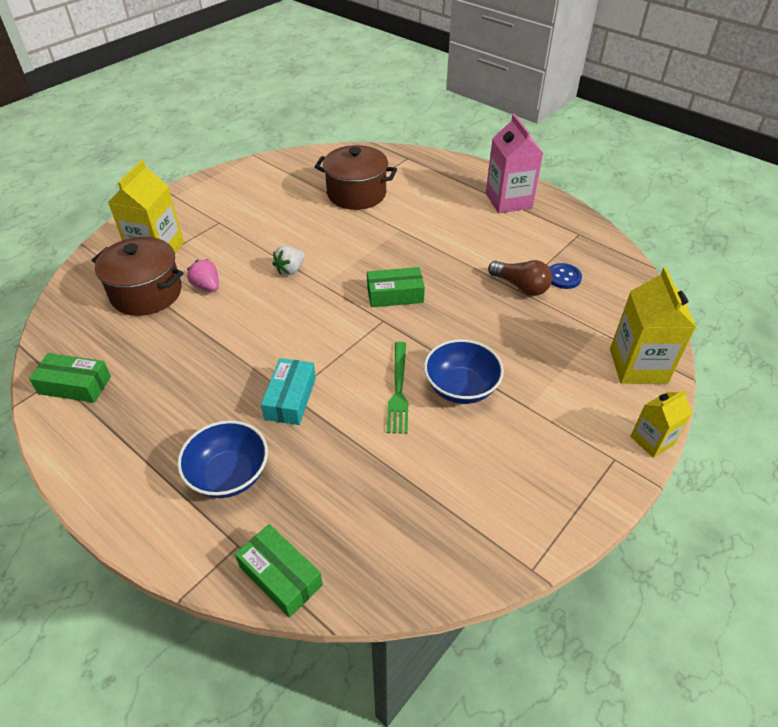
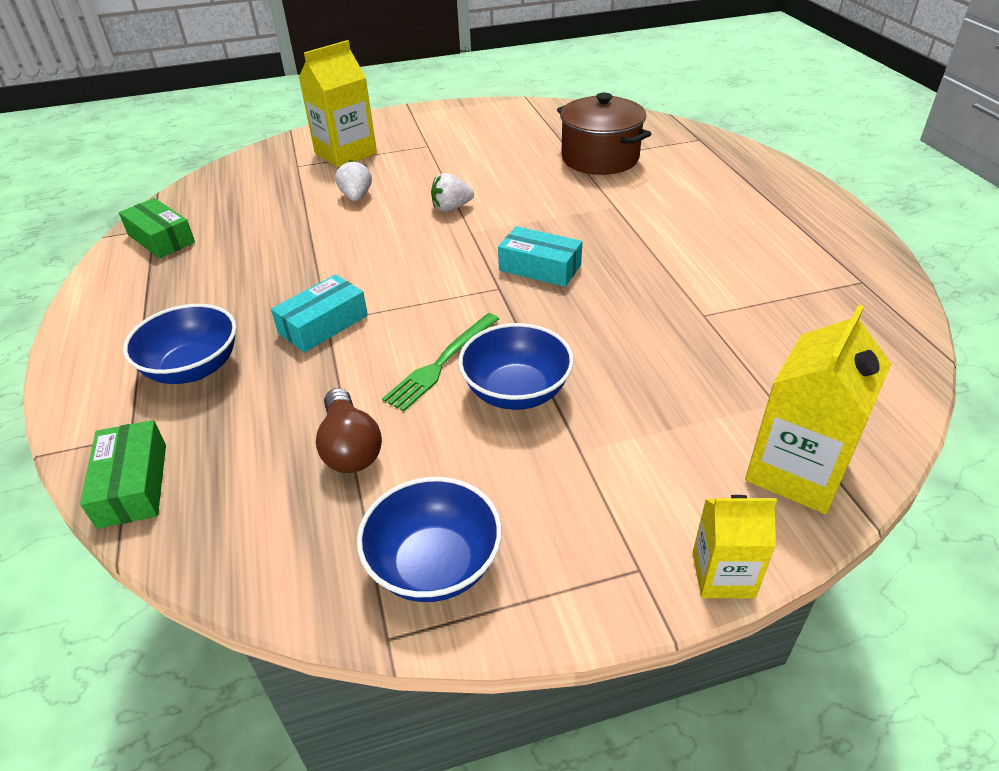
camera: 35 degrees right, 5 degrees down
(146, 293) = (298, 185): brown pot -> none
(207, 286) = (356, 197): pink strawberry -> white strawberry
(395, 295) = (540, 267): green box -> turquoise box
(508, 201) = (791, 216): pink carton -> none
(516, 515) = (434, 565): none -> blue bowl
(521, 286) = (711, 313): brown light bulb -> brown light bulb (350, 447)
(563, 277) = (786, 323): blue button -> none

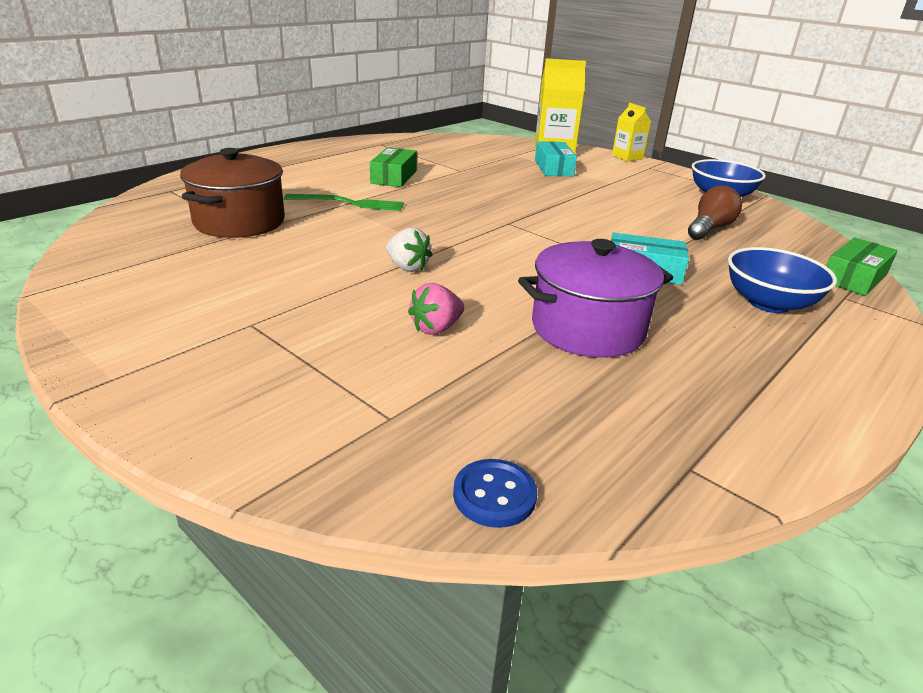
camera: 125 degrees left, 10 degrees down
(161, 238) = (694, 441): green box -> green box (394, 177)
(219, 176) = (494, 495): none -> blue button
(286, 251) = (587, 329): none -> purple pot
(345, 153) = (316, 386): yellow carton -> none
(356, 197) = (436, 328): white strawberry -> pink strawberry
(441, 363) = (610, 222): green fork -> green fork (349, 203)
(516, 391) = (597, 200): blue bowl -> none
(540, 267) = (465, 215): turquoise box -> turquoise box (553, 168)

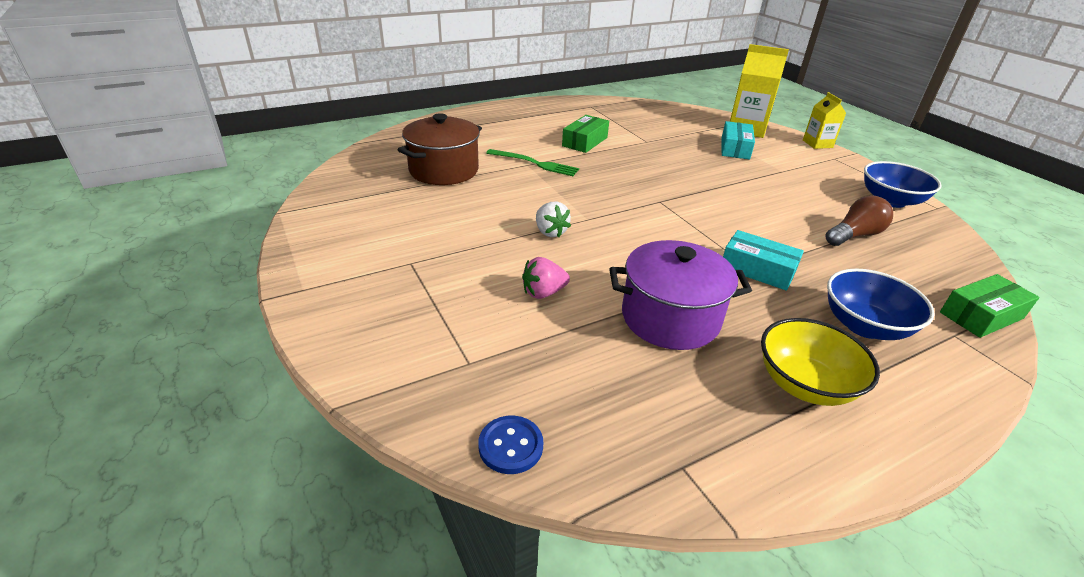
camera: 20 degrees right, 5 degrees up
(752, 364) = (805, 384): none -> yellow bowl

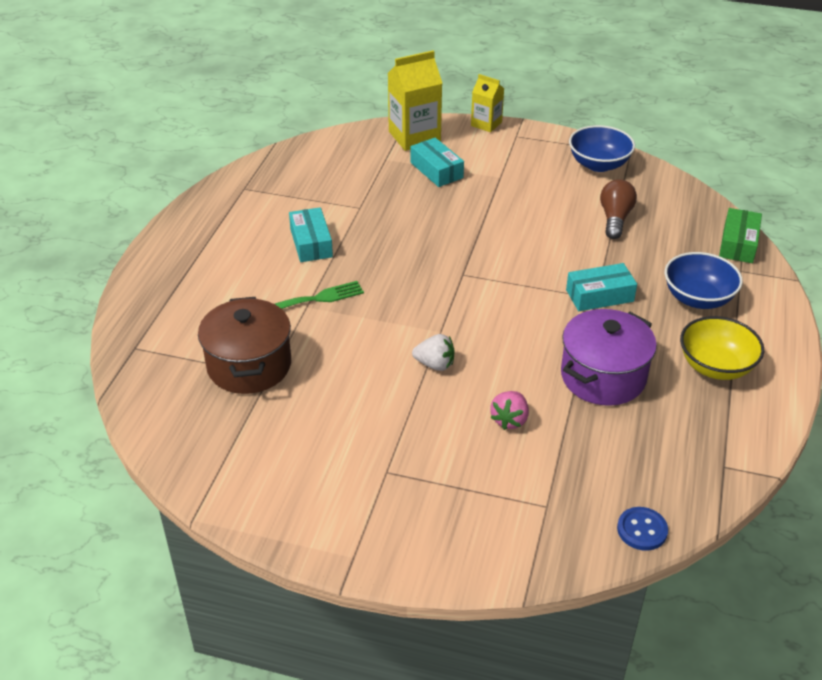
camera: 45 degrees left, 5 degrees up
(585, 142) = (311, 243): green box -> turquoise box

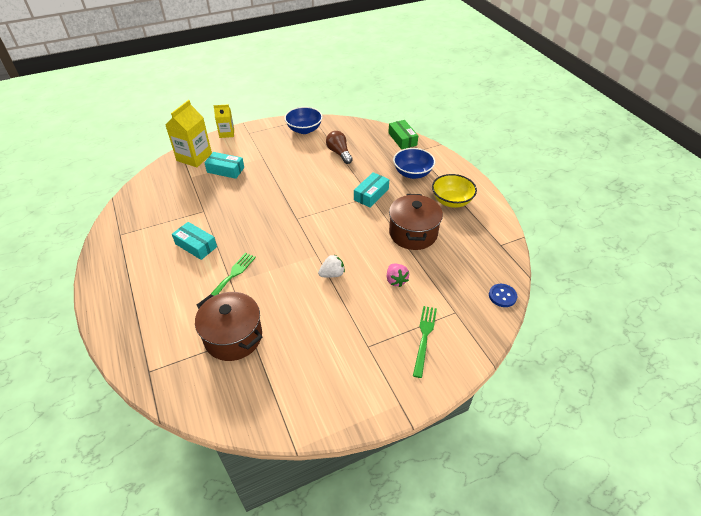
camera: 40 degrees left, 5 degrees up
(469, 508) = (424, 337): none -> green fork
(603, 377) = (413, 233): purple pot -> brown pot

